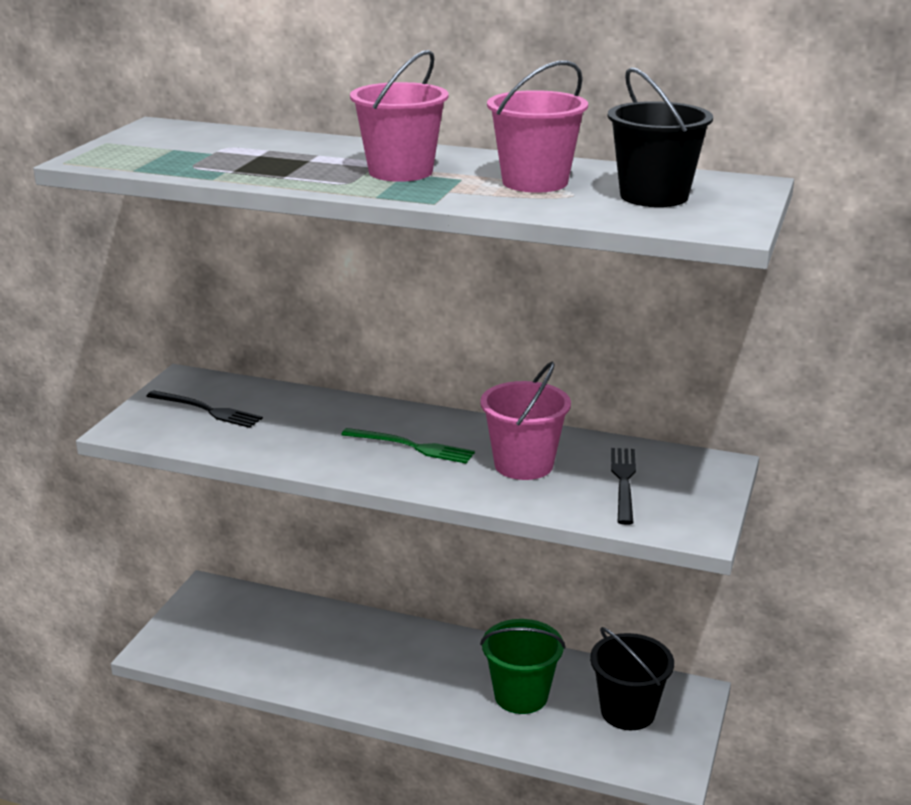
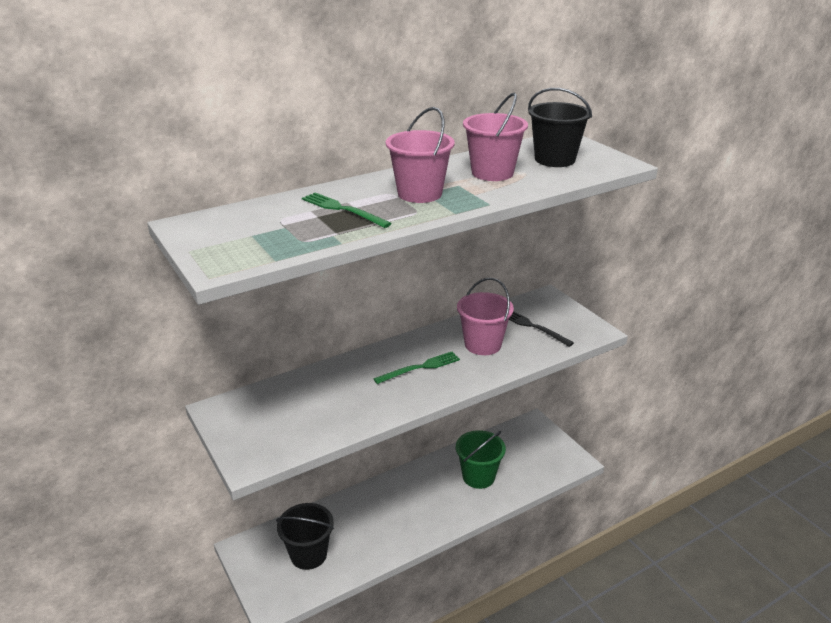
camera: 50 degrees left, 5 degrees up
(207, 410) = (274, 418): black fork -> none
(295, 158) = (343, 209): none -> green fork
(627, 711) = (525, 450): black bucket -> black bucket (308, 554)

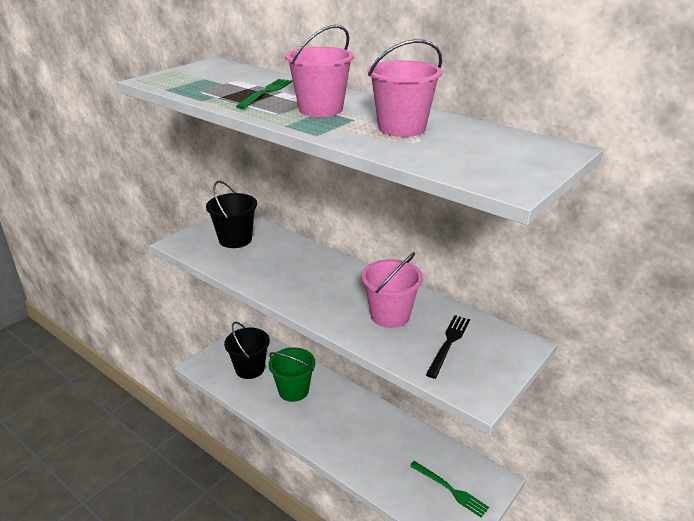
camera: 70 degrees right, 0 degrees up
(420, 368) = (328, 287): green fork -> green fork (450, 490)
(478, 476) = (385, 451): green bucket -> green bucket (293, 390)
(554, 159) = (477, 150): black bucket -> black bucket (235, 239)

